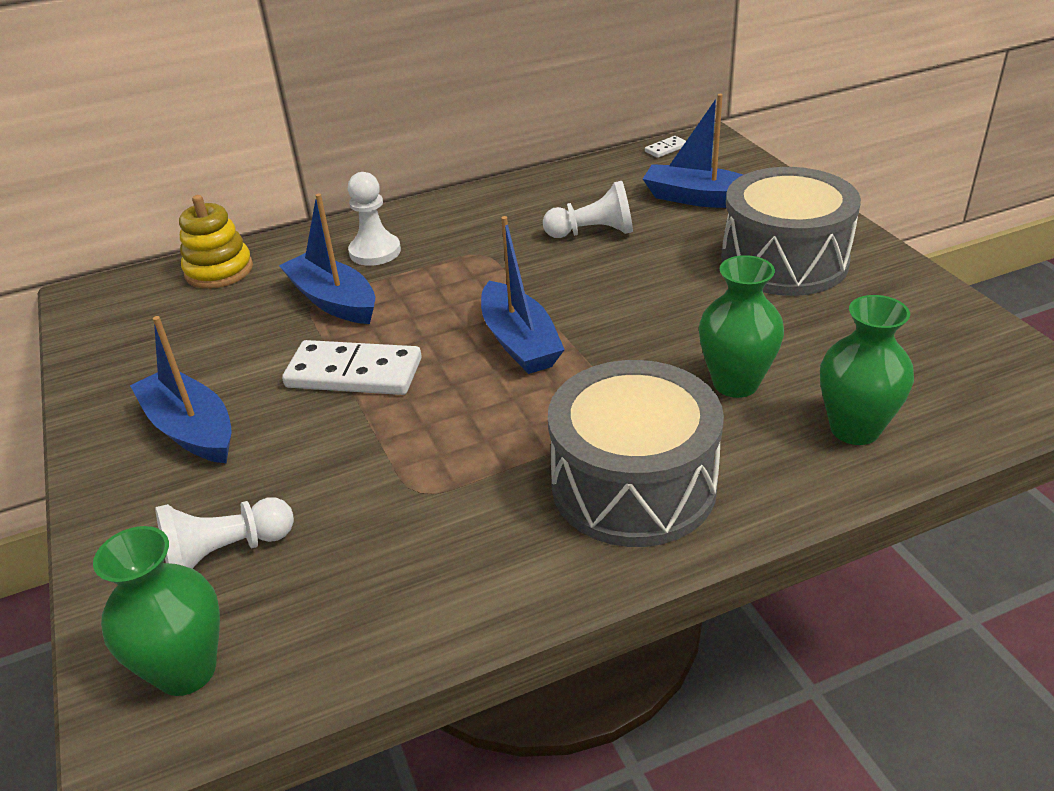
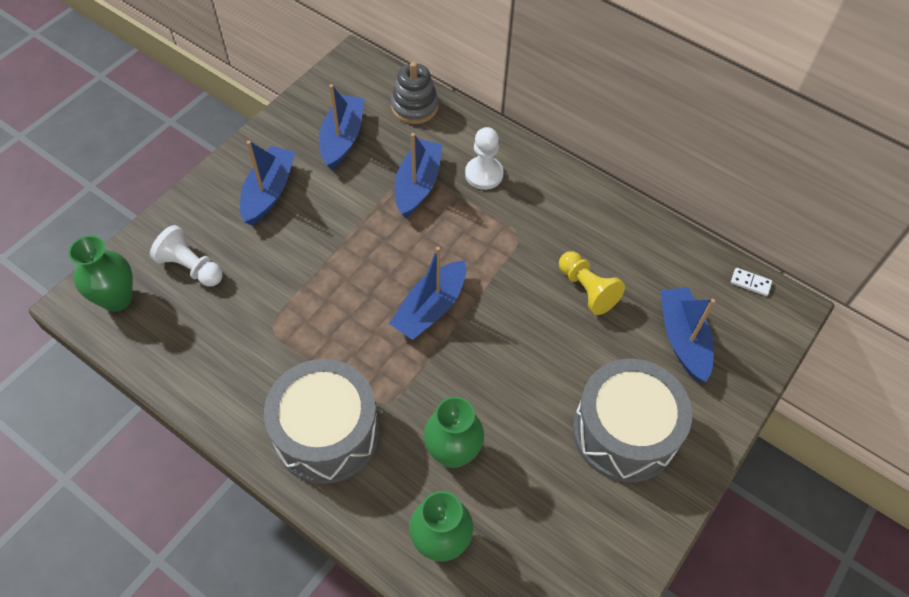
camera: 55 degrees right, 20 degrees up
(190, 339) = (342, 138): none -> blue boat
(219, 271) = (414, 107): yellow stacking toy -> grey stacking toy
(354, 373) = (354, 238): white domino -> none
(593, 233) = (587, 289): white pawn -> yellow pawn

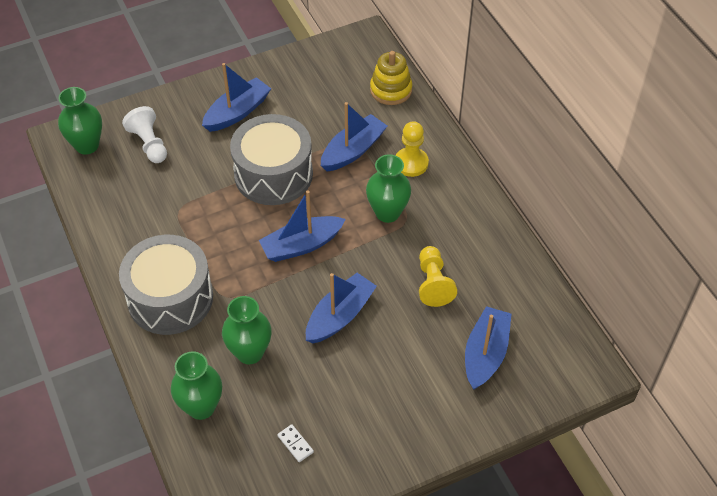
camera: 30 degrees right, 5 degrees down
(342, 138) = (318, 93): blue boat -> blue boat (340, 316)
(414, 107) = (391, 90): grey stacking toy -> yellow stacking toy
(484, 174) = (411, 163): white pawn -> yellow pawn
(494, 235) = (387, 213): none -> green vase
(624, 432) = (388, 398): grey drum -> grey drum (273, 174)
(750, 283) = (576, 337): white domino -> white domino (295, 444)

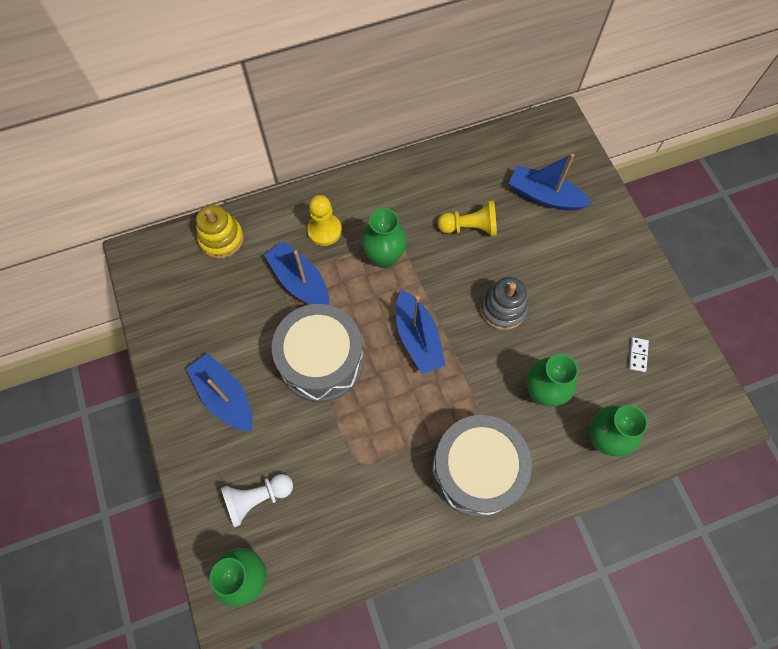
camera: 85 degrees left, 15 degrees up
(295, 444) = (638, 355): white domino -> white domino turned 45 degrees counterclockwise
(340, 316) = (502, 308): blue boat -> grey stacking toy

